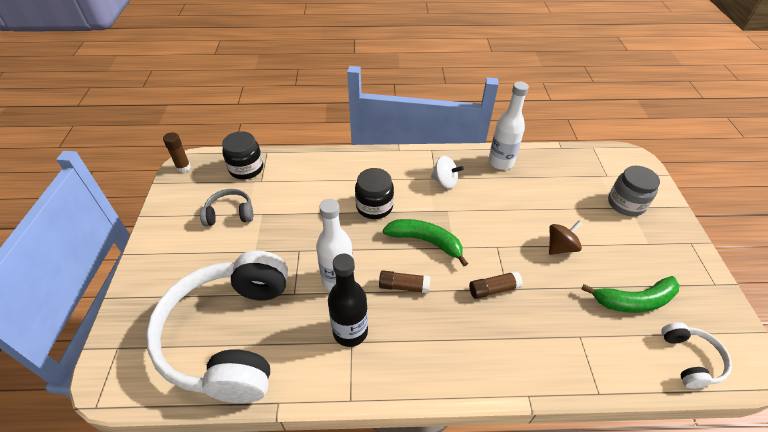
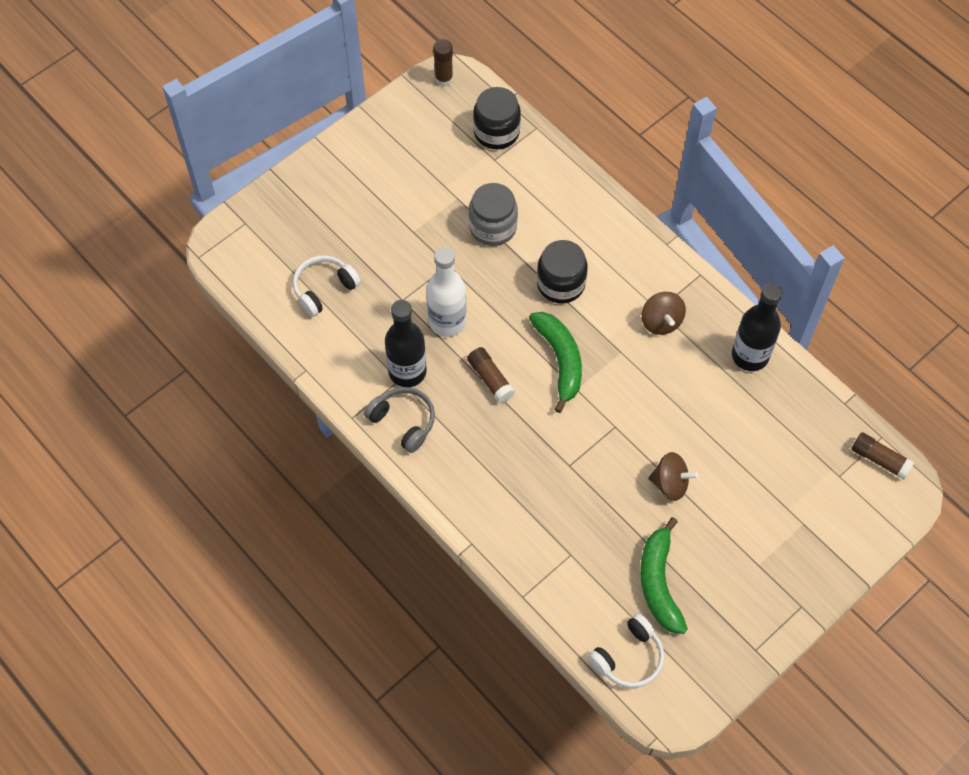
camera: 50 degrees right, 15 degrees up
(230, 214) = (431, 173): grey headphones -> grey headphones (403, 422)
(230, 335) = (324, 289): white headphones -> white headphones, size x0.42
(445, 181) = (661, 321): white spinning top -> brown spinning top
(493, 289) = (557, 454): brown glue stick -> brown glue stick (879, 459)
(500, 162) = (750, 355): white bottle -> black bottle
(626, 204) = (805, 517): grey jar -> grey jar (493, 227)
(634, 301) = (659, 582): green banana -> green banana turned 45 degrees clockwise

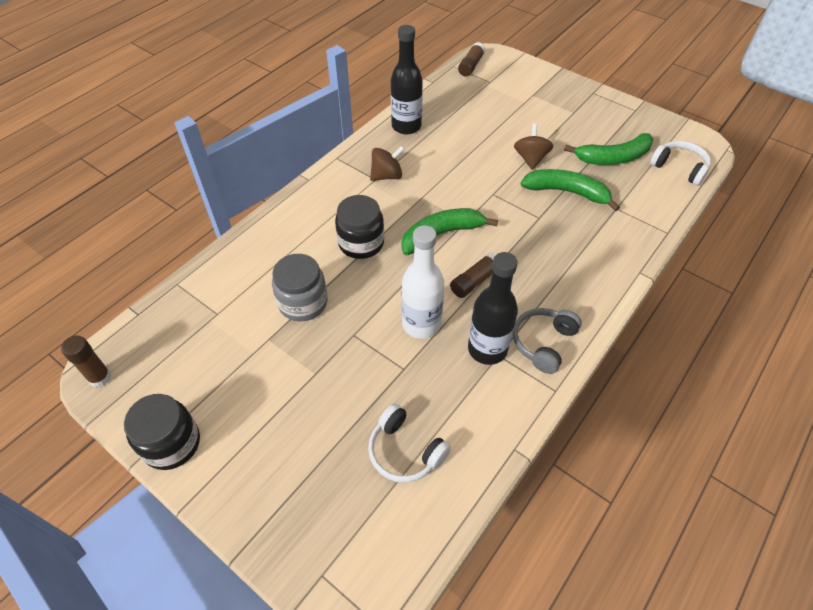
camera: 100 degrees left, 10 degrees down
(496, 132) = (180, 316): black jar -> black jar (172, 443)
(605, 507) = (567, 192): none -> green banana

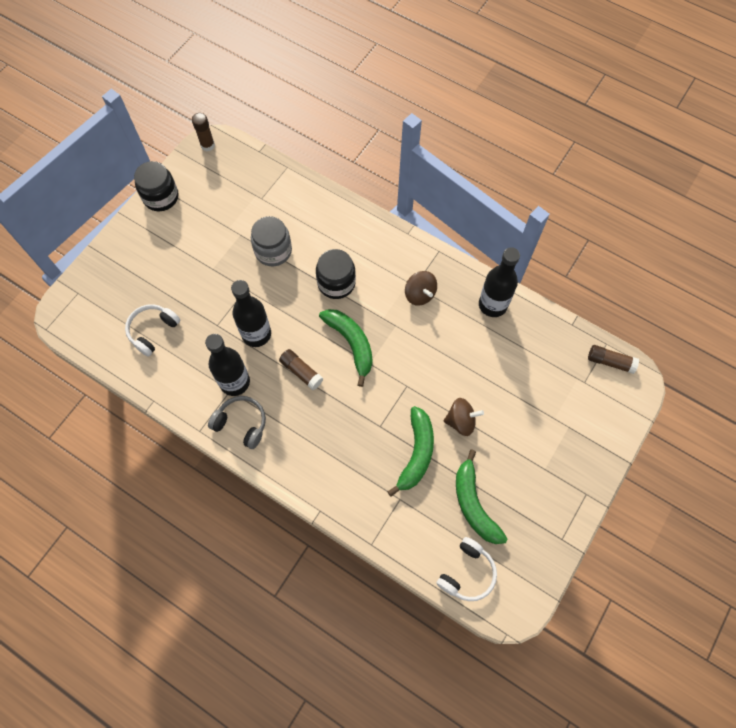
camera: 85 degrees right, 15 degrees up
(421, 324) = (256, 334): white bottle -> black bottle

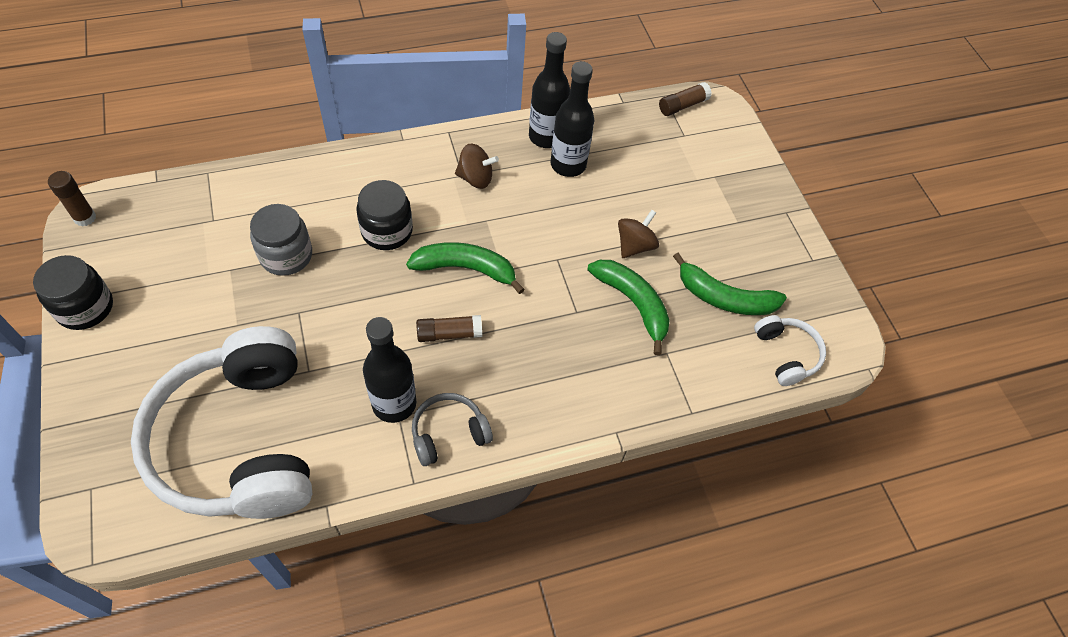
camera: 55 degrees left, 10 degrees down
(153, 331) = (240, 441): white headphones -> white headphones, size x2.36
(256, 334) = (362, 342): black bottle -> black bottle (568, 165)

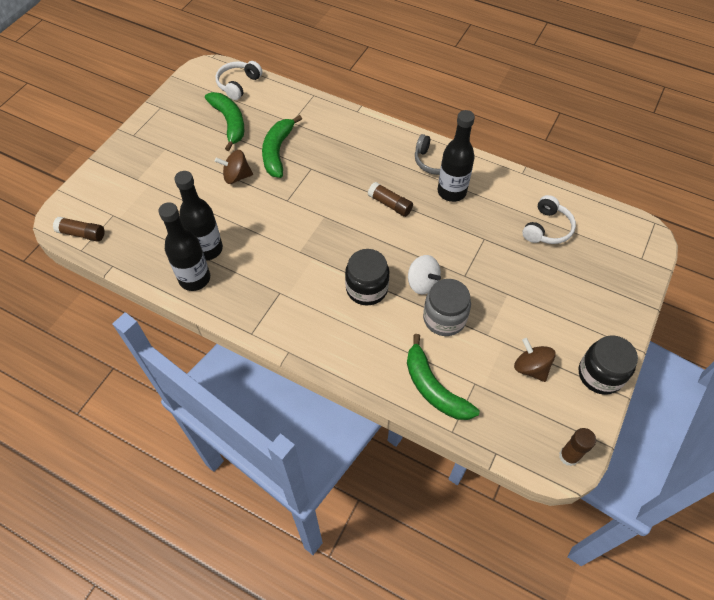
camera: 130 degrees left, 0 degrees up
(240, 441) = (547, 228): white headphones -> white headphones, size x0.42
(337, 274) = (422, 283): none -> white spinning top
(466, 269) = (344, 231): green banana -> green banana (434, 388)
(475, 178) = (274, 283): brown spinning top -> brown spinning top (531, 367)

